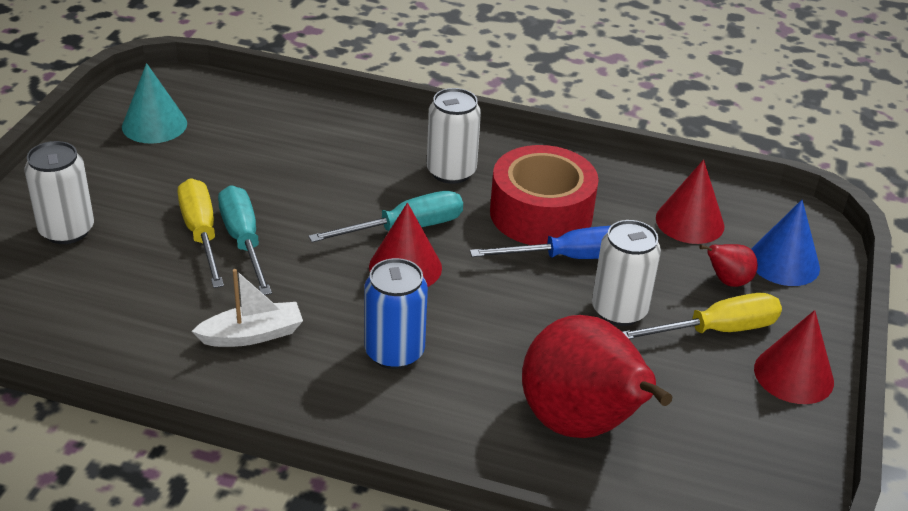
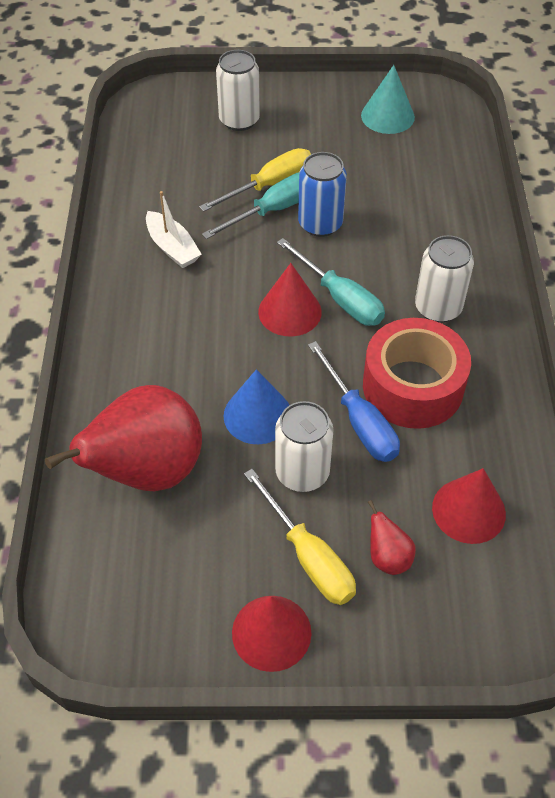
camera: 75 degrees right, 15 degrees up
(394, 352) = (186, 332): blue can -> blue can (320, 224)
(783, 262) = (446, 607): blue cone -> blue cone (257, 415)

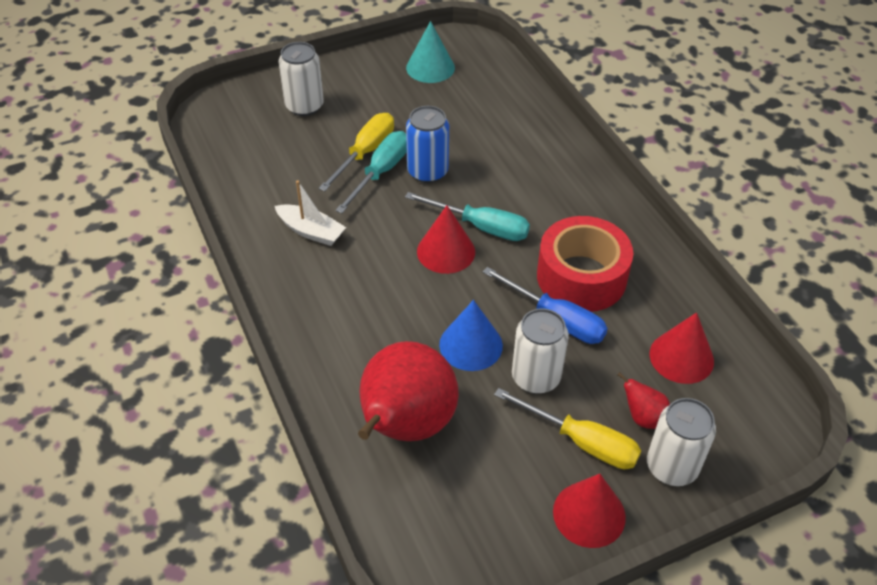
camera: 25 degrees left, 5 degrees down
(438, 308) = (563, 209): white can -> white can (671, 467)

